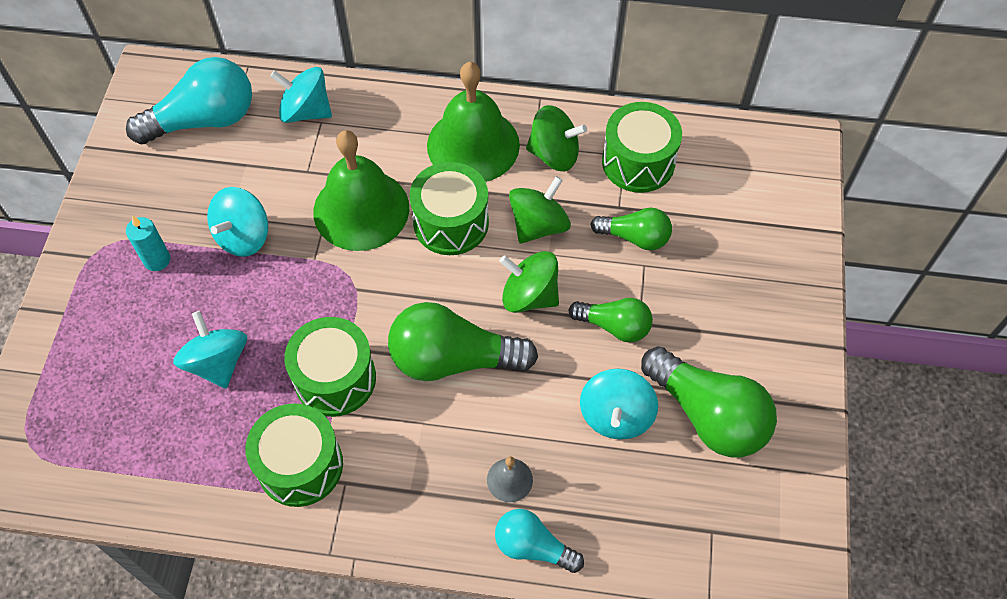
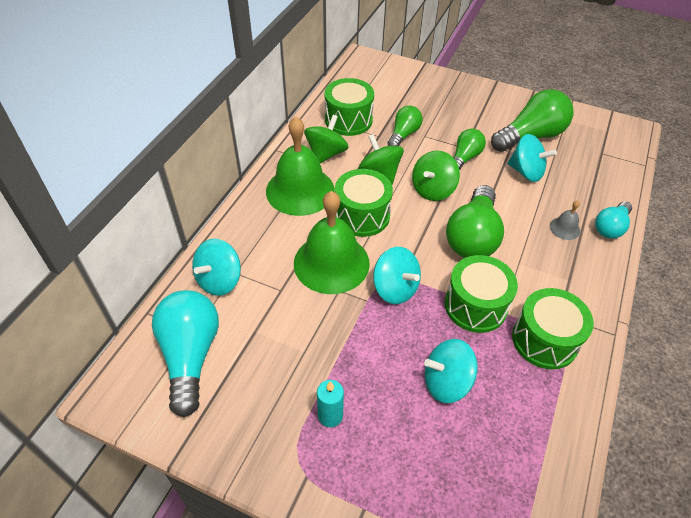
camera: 75 degrees left, 10 degrees down
(243, 236) = (329, 344): turquoise spinning top -> turquoise spinning top (395, 288)

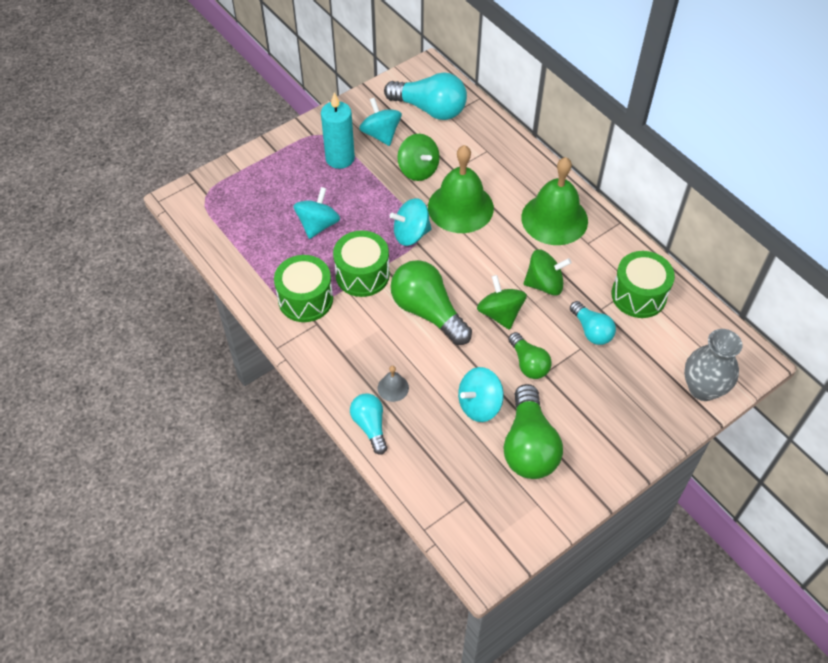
camera: 120 degrees right, 5 degrees up
(219, 280) = (484, 140): turquoise spinning top -> turquoise spinning top (381, 134)
(326, 154) = (594, 256): green spinning top -> green spinning top (418, 170)
(330, 416) = (340, 158): turquoise candle -> turquoise candle, size x1.68
(362, 215) = (499, 248): green drum -> none
(403, 135) = (591, 330): green light bulb -> turquoise light bulb
(406, 73) = (703, 388): none -> grey vase

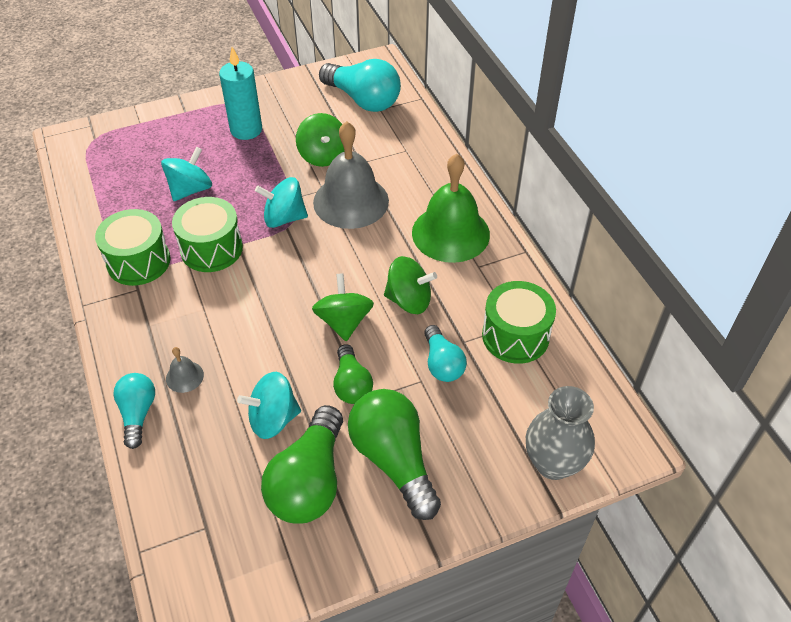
camera: 15 degrees right, 5 degrees down
(381, 134) = (300, 115): turquoise spinning top -> none
(428, 312) = (263, 302): green light bulb -> green light bulb (394, 460)
(460, 207) = (351, 201): green bell -> grey bell

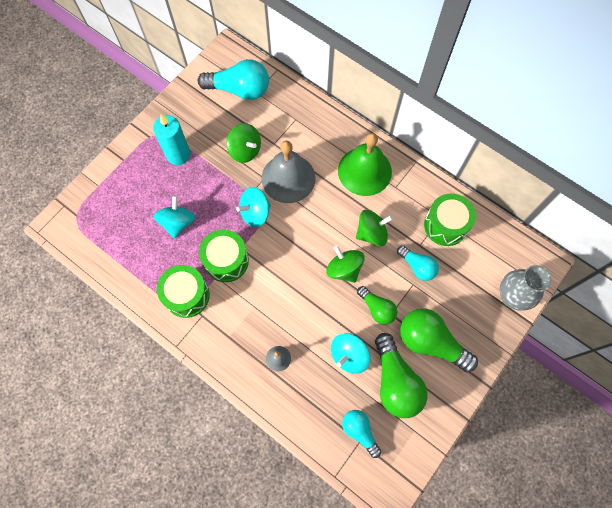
camera: 30 degrees left, 20 degrees up
(138, 414) = (269, 397): turquoise light bulb -> turquoise light bulb (359, 431)

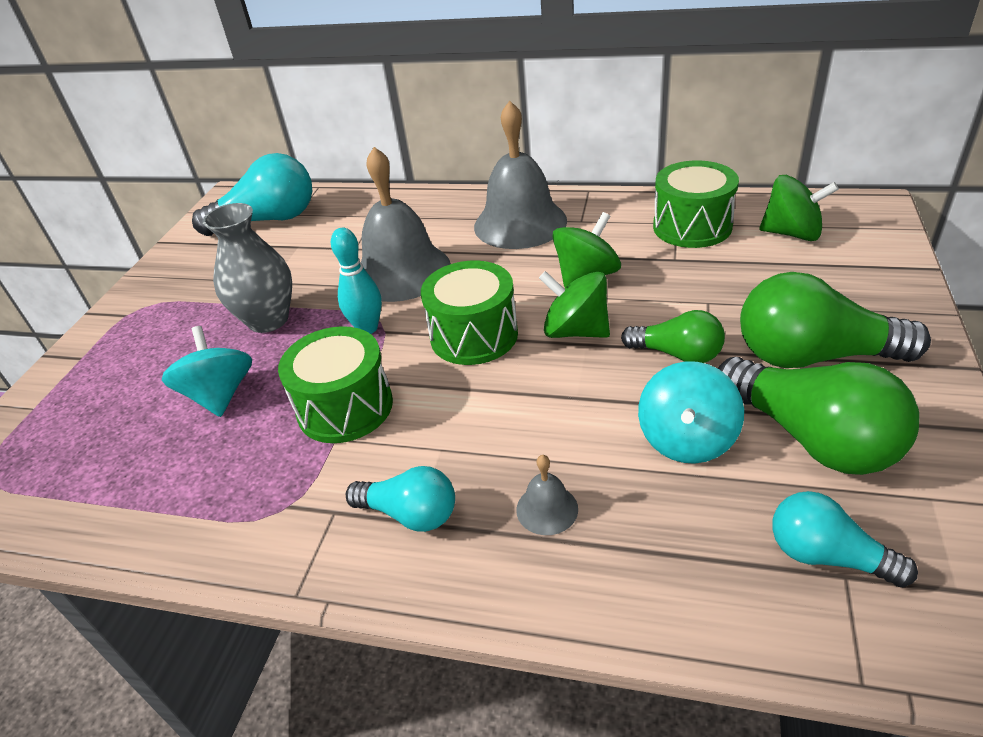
camera: 20 degrees left, 30 degrees down
(178, 154) = (189, 315): turquoise candle -> none
(187, 295) = (284, 492): green drum -> green drum (474, 335)
(245, 150) = (309, 270): green spinning top -> green spinning top (792, 233)
(255, 213) = (367, 328): turquoise spinning top -> turquoise bowling pin
(364, 171) = (520, 223): green bell -> grey bell
(417, 266) = (694, 281): turquoise light bulb -> turquoise light bulb (410, 514)
(512, 296) = (873, 253): grey vase -> grey vase (268, 320)

